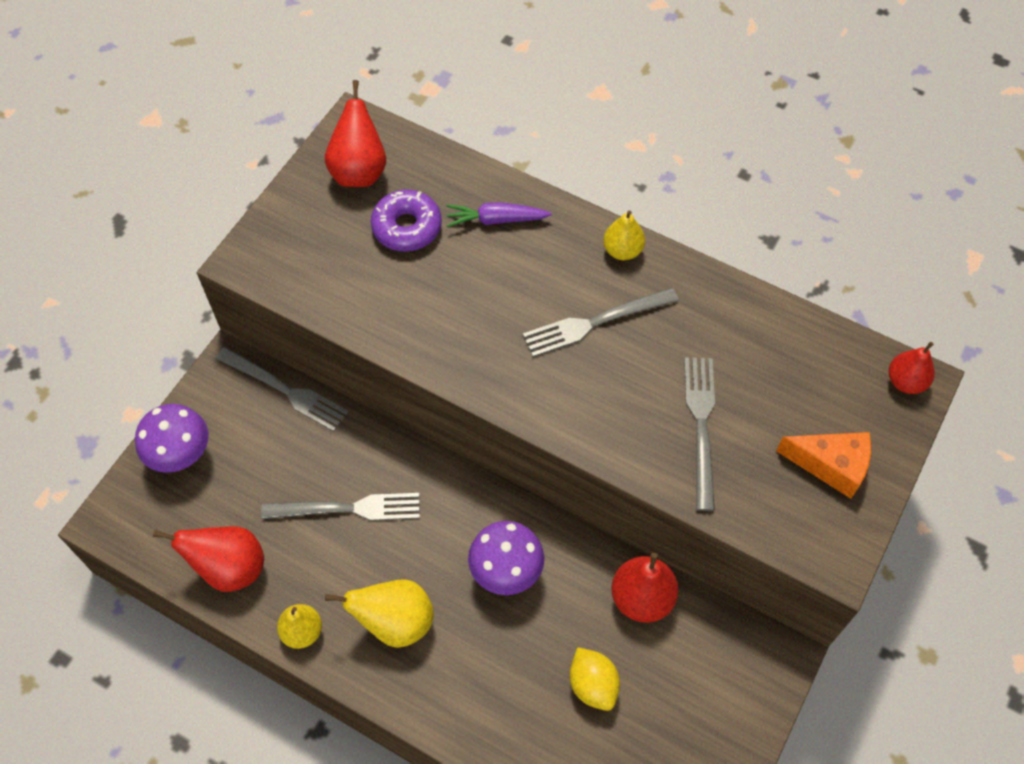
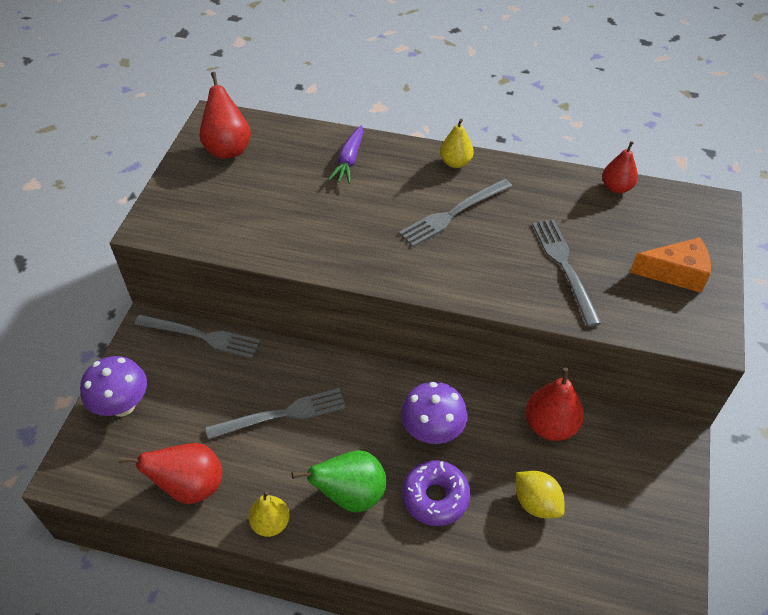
camera: 15 degrees left, 10 degrees down
(395, 622) = (351, 495): yellow pear -> green pear
(407, 227) = (279, 178): purple donut -> purple donut (435, 497)
(496, 220) = (349, 161): purple carrot -> purple carrot turned 60 degrees counterclockwise
(905, 381) = (703, 206): red pear -> red pear (616, 187)

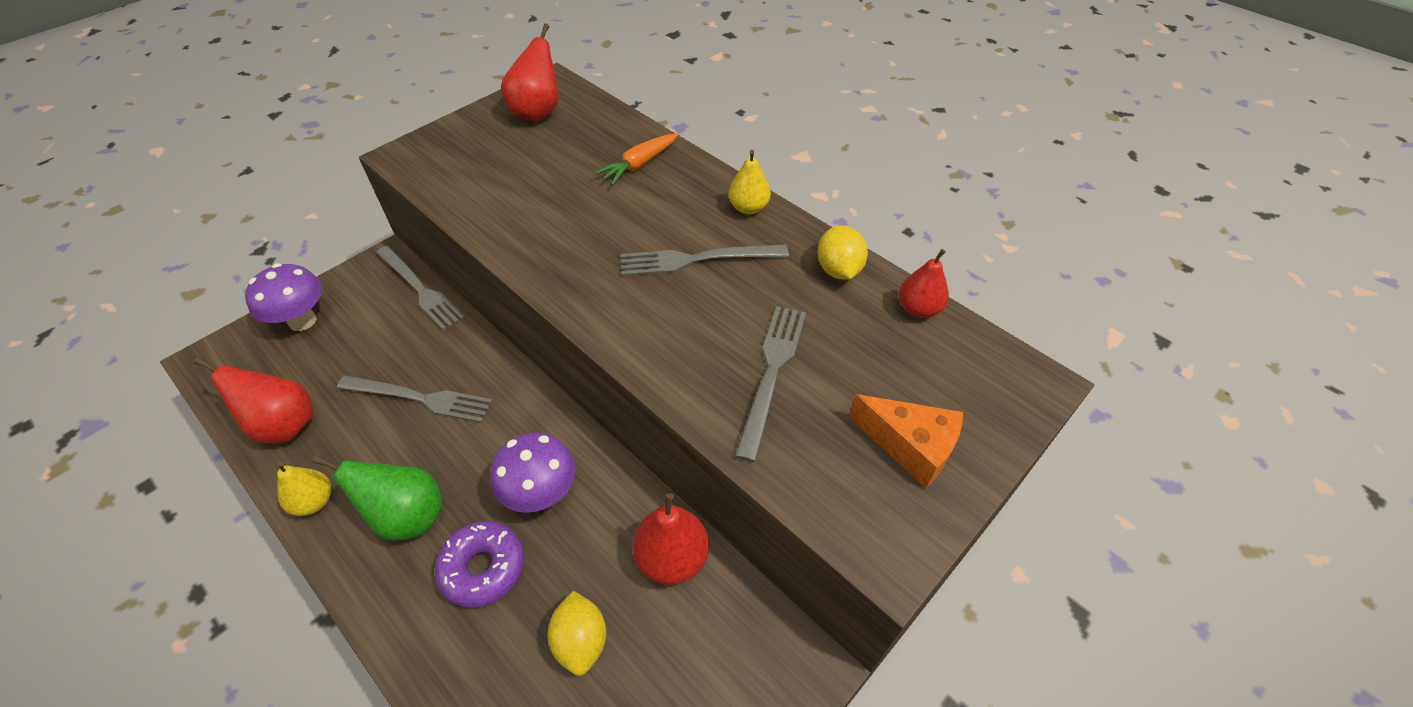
camera: 30 degrees right, 0 degrees up
(349, 161) = (639, 165): purple carrot -> orange carrot
(549, 182) = (838, 270): none -> yellow lemon

